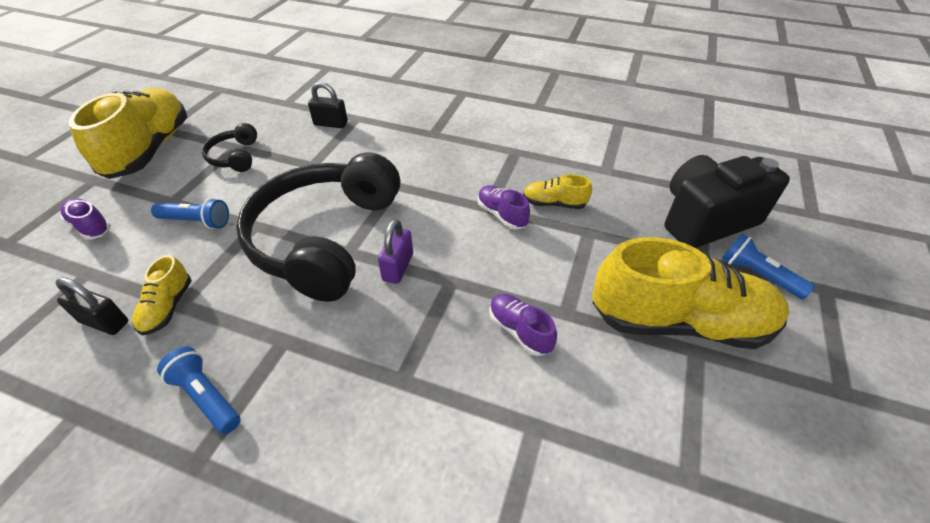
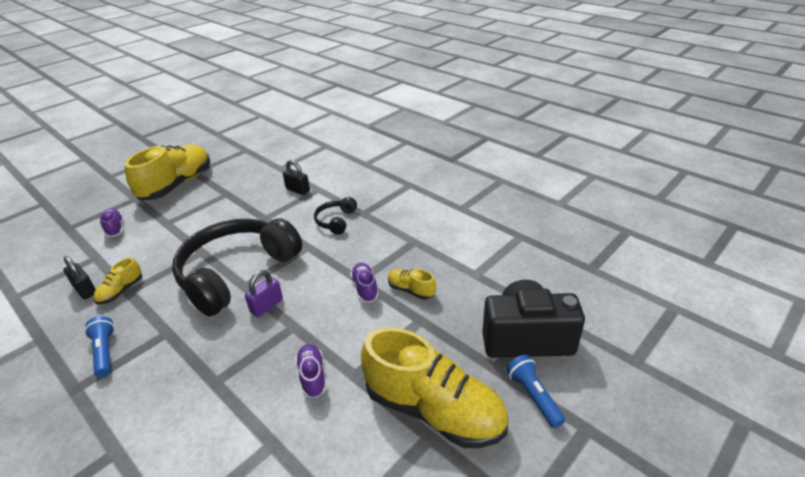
camera: 25 degrees right, 10 degrees down
(196, 222) = (171, 240): blue flashlight -> none
(235, 157) = (222, 201): black headphones -> black headphones (336, 221)

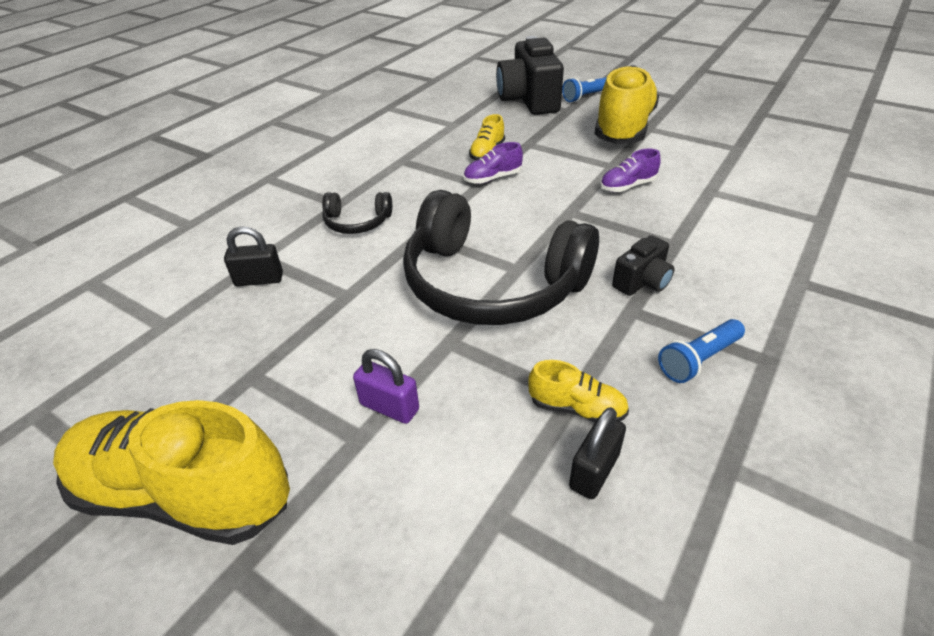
camera: 100 degrees left, 5 degrees up
(115, 228) = (381, 540): purple shoe -> none
(187, 346) = (642, 282): none -> black camera
(266, 306) = (547, 238): purple padlock -> purple padlock (389, 407)
(298, 190) = (259, 279): black padlock -> black padlock turned 60 degrees clockwise

